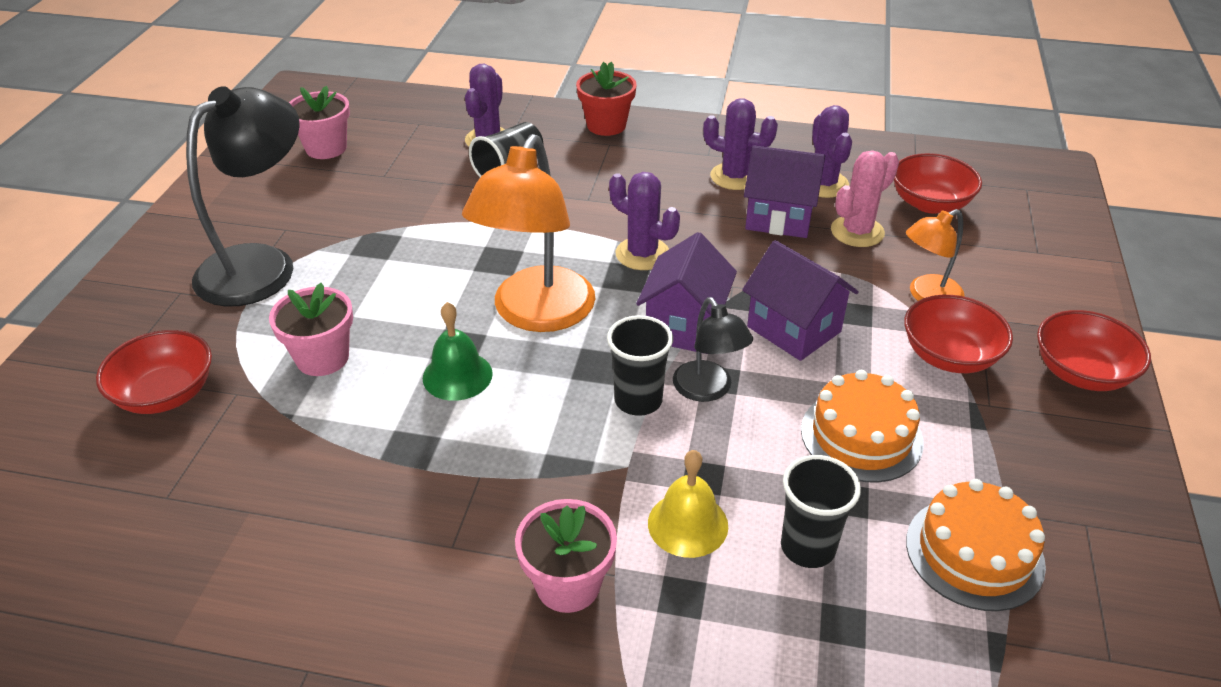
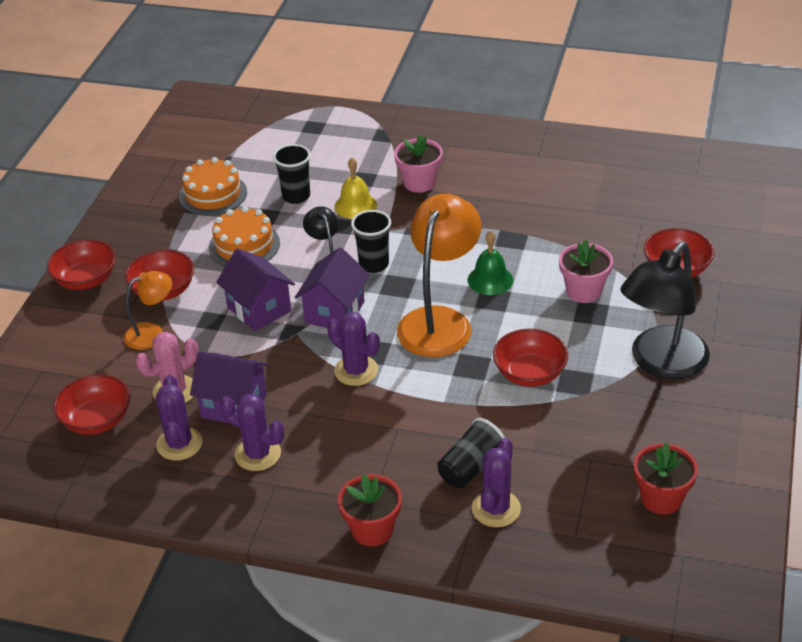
camera: 175 degrees left, 0 degrees up
(326, 148) = (661, 498): pink flower pot -> red flower pot
(428, 252) = (529, 373): none -> red bowl

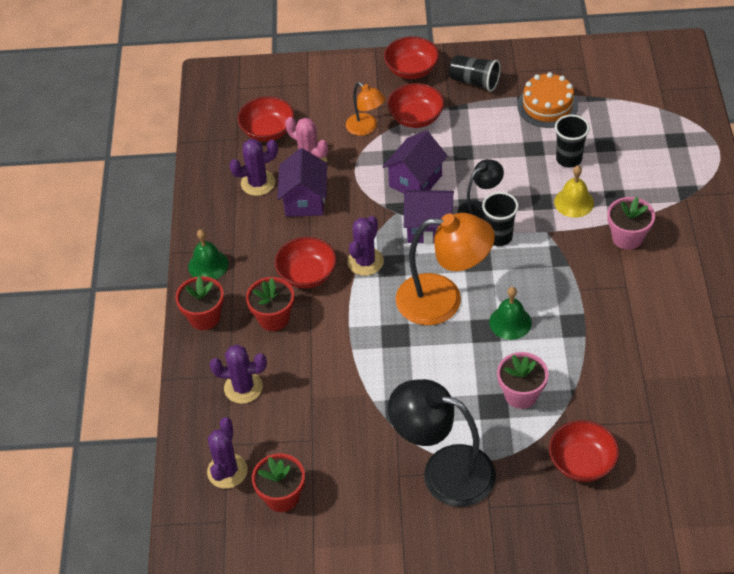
camera: 75 degrees right, 10 degrees up
(244, 245) = (489, 147): orange cake -> none
(258, 454) = (260, 230): purple cactus -> purple cactus (227, 471)
(289, 513) = (208, 265): none -> green bell
(402, 464) = (273, 318): none -> red flower pot
(471, 468) = (281, 362): black cup -> black cup (474, 82)
(529, 373) = (399, 377): red bowl -> red bowl (307, 274)

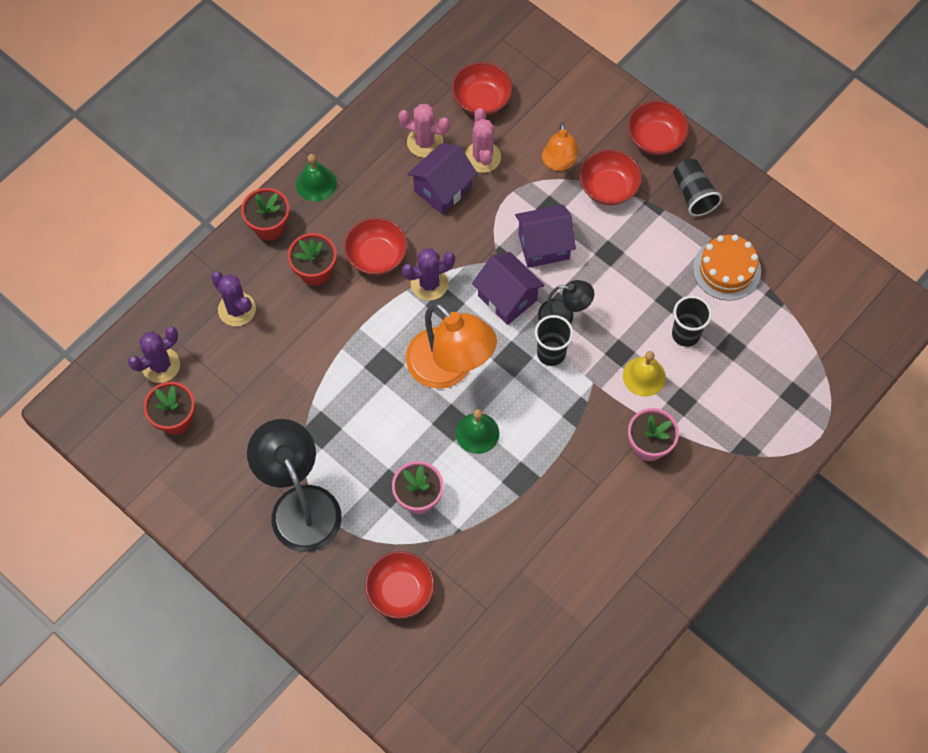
camera: 40 degrees right, 15 degrees up
(258, 183) = (425, 142): purple cactus -> pink cactus

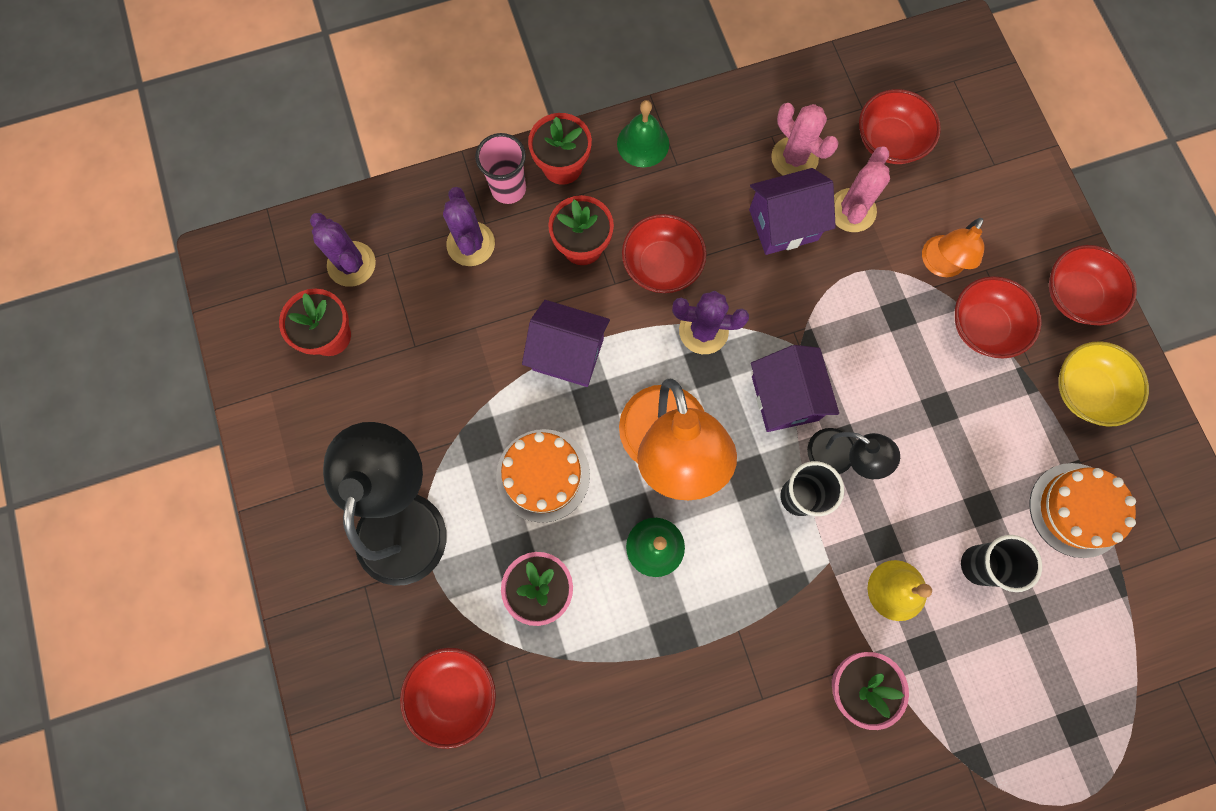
camera: 30 degrees right, 10 degrees up
(161, 365) = (351, 264): purple cactus -> purple cactus turned 60 degrees clockwise
(240, 260) = (508, 188): none -> pink cup
(377, 429) = (543, 475): none -> orange cake
(543, 246) = (864, 357): purple house -> purple house (568, 354)
(693, 194) = (1086, 391): black cup -> yellow bowl

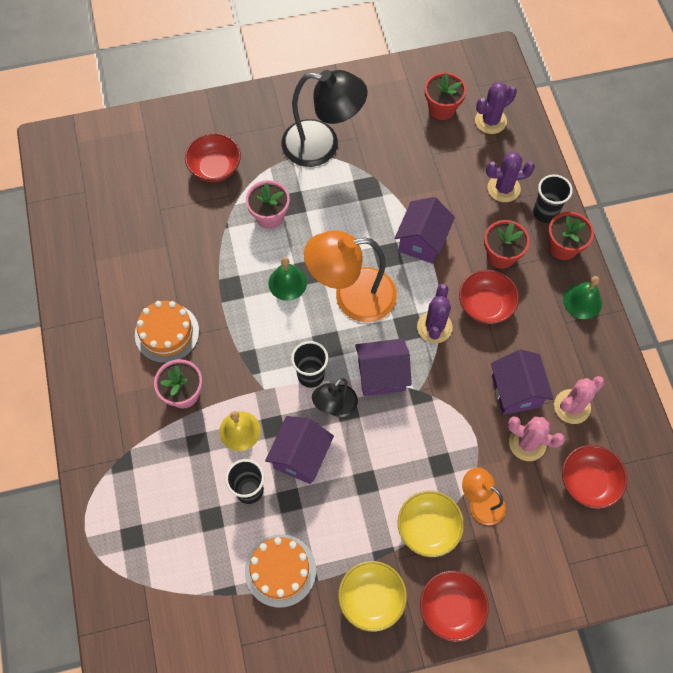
camera: 95 degrees right, 10 degrees down
(508, 188) = (545, 213): pink cup -> black cup
(543, 475) = (341, 221): orange cake -> orange cake (167, 333)
(919, 499) = (300, 456): none -> purple house
(983, 326) = (428, 528): red bowl -> yellow bowl

